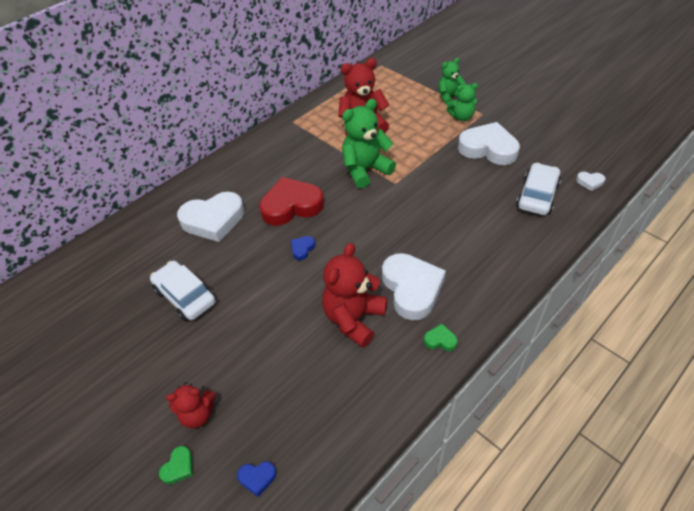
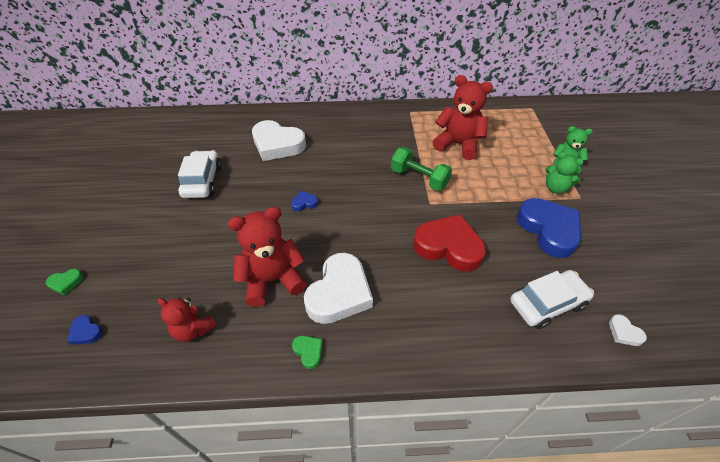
camera: 40 degrees right, 0 degrees up
(197, 414) = (114, 260): red teddy bear -> red teddy bear (193, 329)
(291, 206) = (335, 168): red heart -> red heart (448, 246)
(365, 170) = (419, 178): green teddy bear -> green dumbbell
(488, 148) = (548, 230): white heart -> blue heart

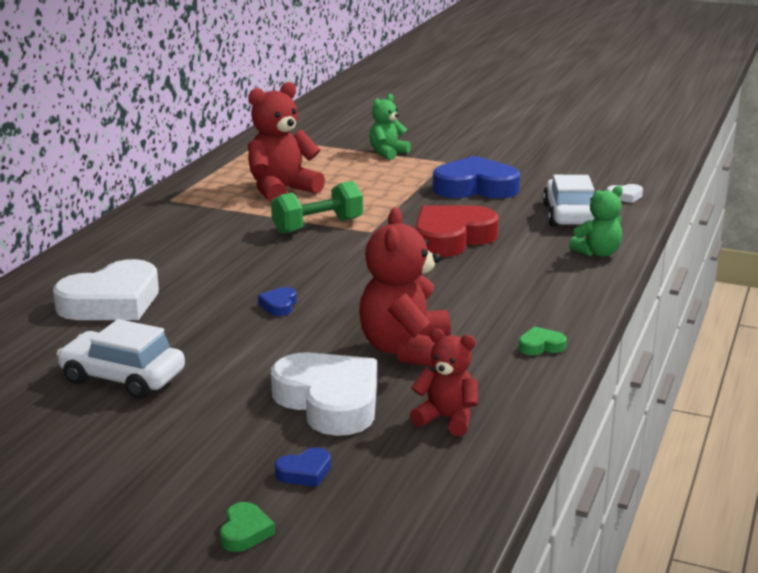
camera: 65 degrees left, 25 degrees down
(86, 332) = (379, 512): blue heart -> blue heart (305, 472)
(193, 329) = (446, 419): red teddy bear -> red teddy bear turned 120 degrees counterclockwise
(339, 293) = (467, 312): white heart -> white heart (329, 401)
(555, 188) = (418, 167): green teddy bear -> green teddy bear (597, 253)

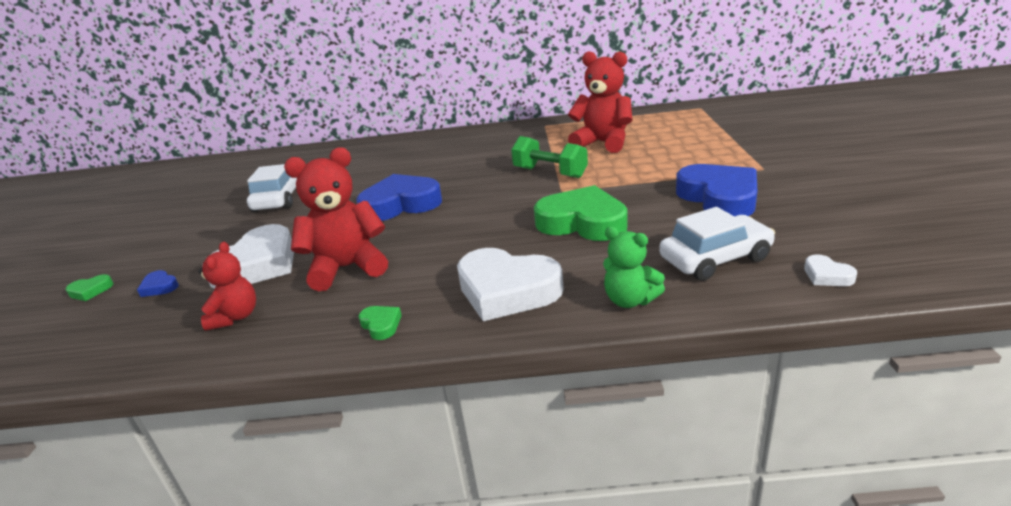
camera: 70 degrees right, 5 degrees up
(112, 302) = (377, 164): white heart -> white heart (507, 290)
(279, 305) = (401, 204): blue heart -> blue heart, size x2.39
(387, 153) = (741, 145): green teddy bear -> none
(451, 238) = (582, 222): red heart -> green heart

